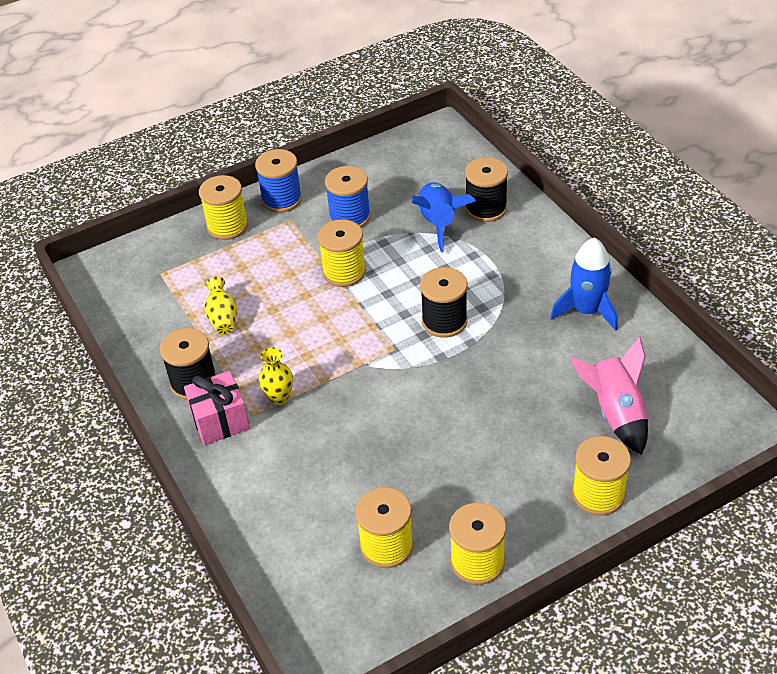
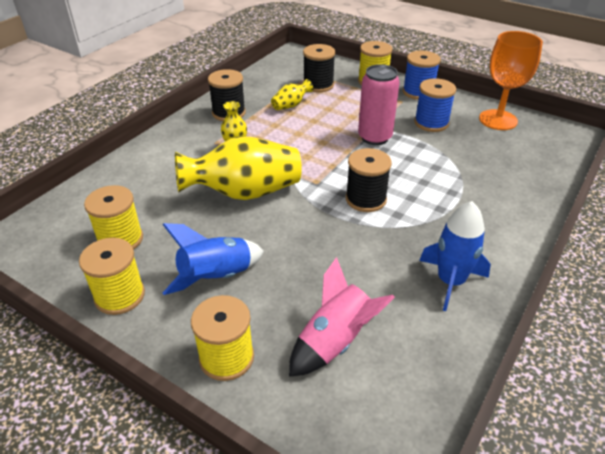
camera: 60 degrees right, 5 degrees down
(220, 421) = (202, 132): pink gift -> none
(344, 272) = (374, 137): yellow spool -> pink can
(371, 414) = (244, 193): none -> yellow vase
(381, 166) = (498, 120): none -> orange goblet
(438, 223) = (468, 164): blue rocket -> blue rocket (216, 277)
(486, 208) = (512, 183): black spool -> black spool (318, 85)

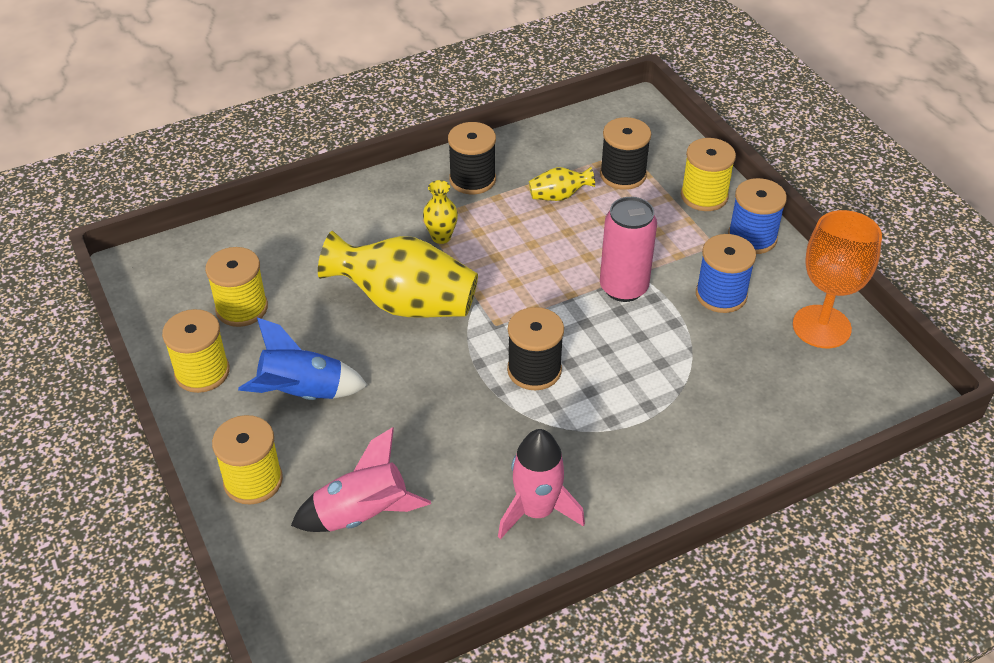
camera: 30 degrees right, 5 degrees up
(450, 281) = (537, 511): blue rocket -> pink rocket

